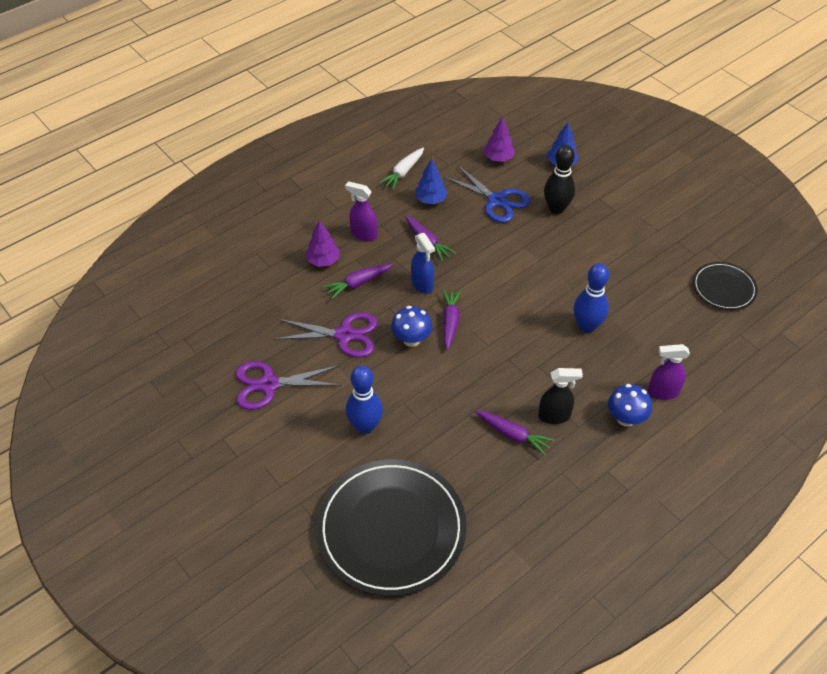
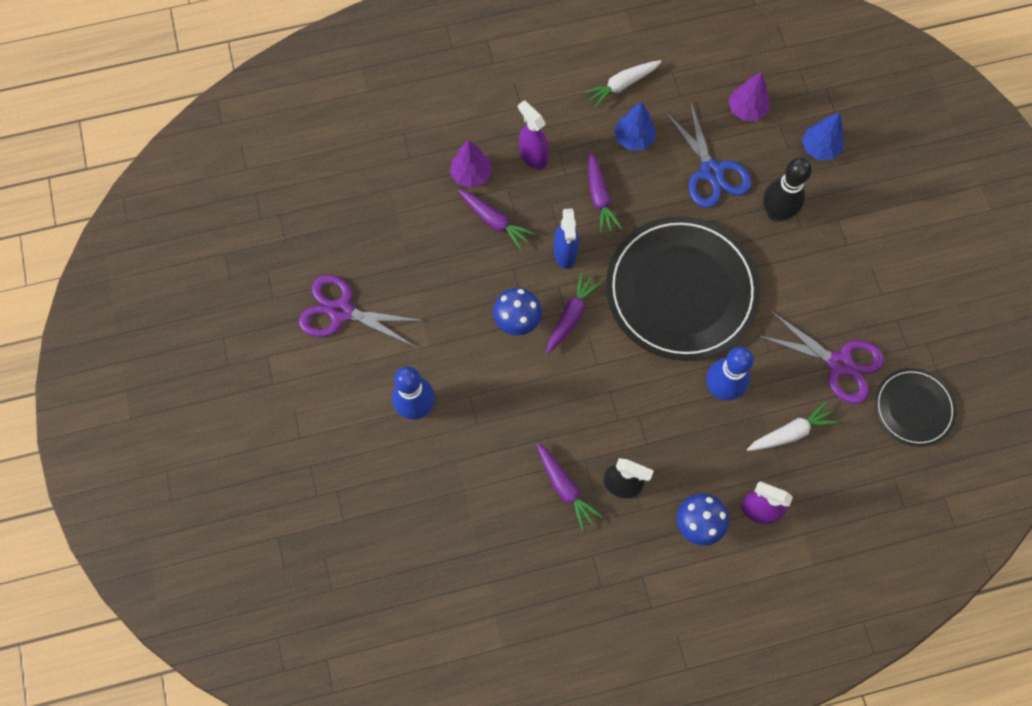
camera: 25 degrees right, 20 degrees up
(344, 335) = (448, 283): purple scissors -> purple scissors (839, 364)
(358, 283) = (494, 221): purple carrot -> purple carrot turned 135 degrees counterclockwise
(391, 529) = (385, 538): black plate -> black plate (681, 290)
(652, 334) = (790, 432): none -> white carrot

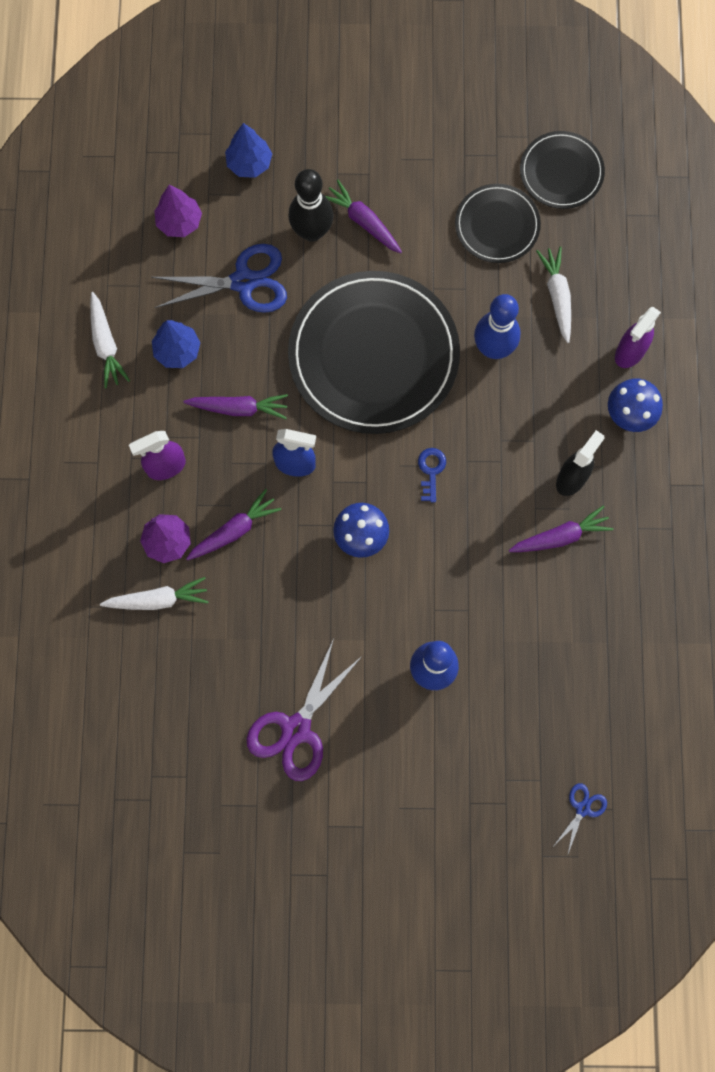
camera: 75 degrees left, 5 degrees up
(326, 563) = (582, 809): none -> blue scissors
(422, 180) = (158, 599): none -> white carrot
(571, 315) = (371, 477): purple carrot -> purple carrot (363, 221)
(592, 363) = (431, 471): none -> blue key
(839, 364) = (497, 225): purple scissors -> black plate

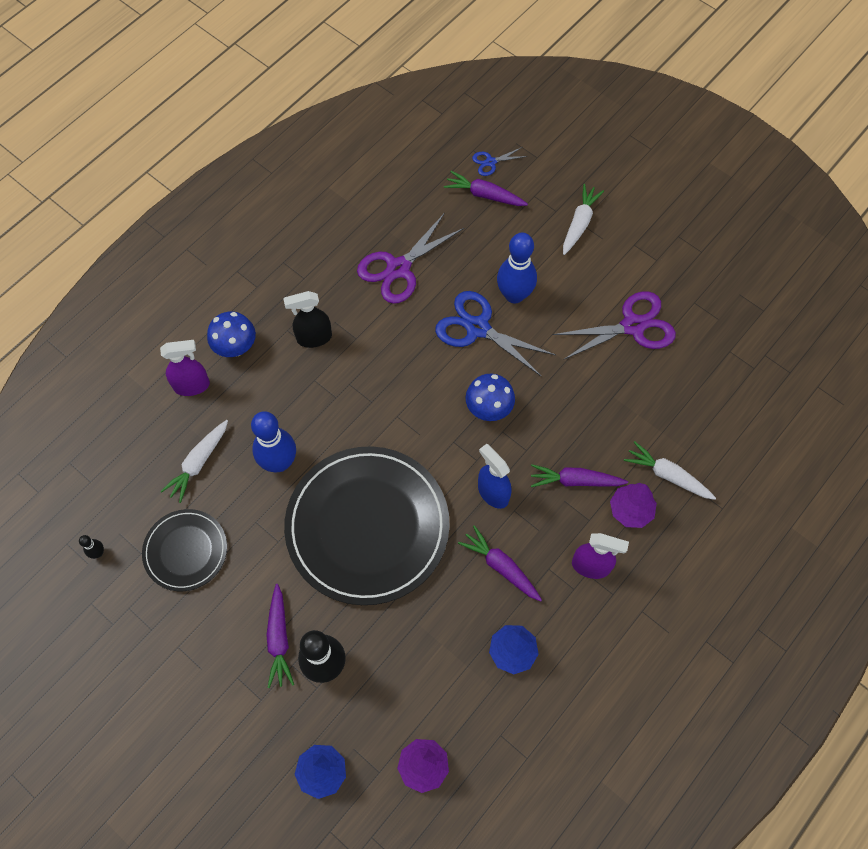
camera: 140 degrees left, 10 degrees down
(106, 344) = (566, 704): white carrot -> white carrot (579, 223)
(244, 282) = (414, 667): blue scissors -> blue scissors (477, 328)
(431, 471) = (402, 414): blue key -> none
(560, 536) = (356, 309): purple carrot -> purple carrot (484, 195)
(561, 172) = (98, 553): black plate -> black bowling pin
(562, 609) = (398, 268): none -> purple scissors

